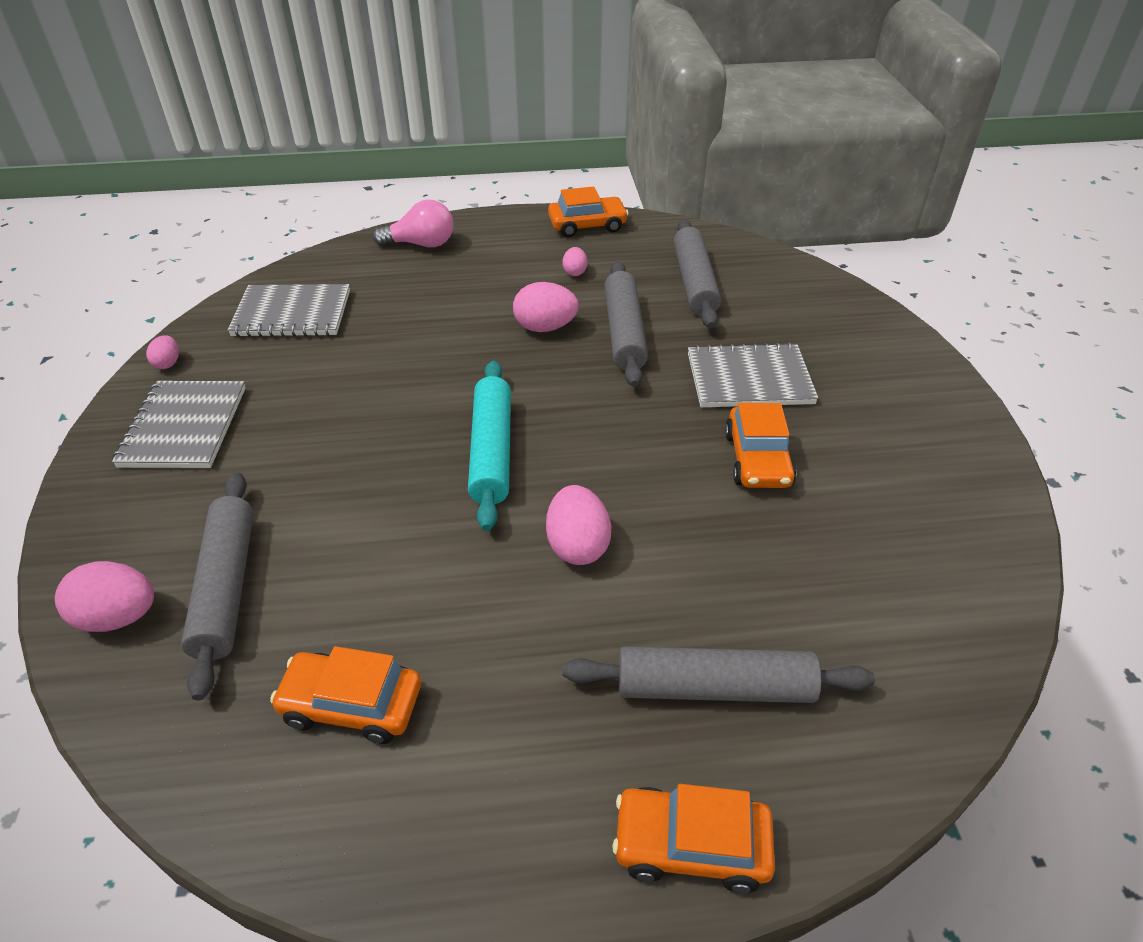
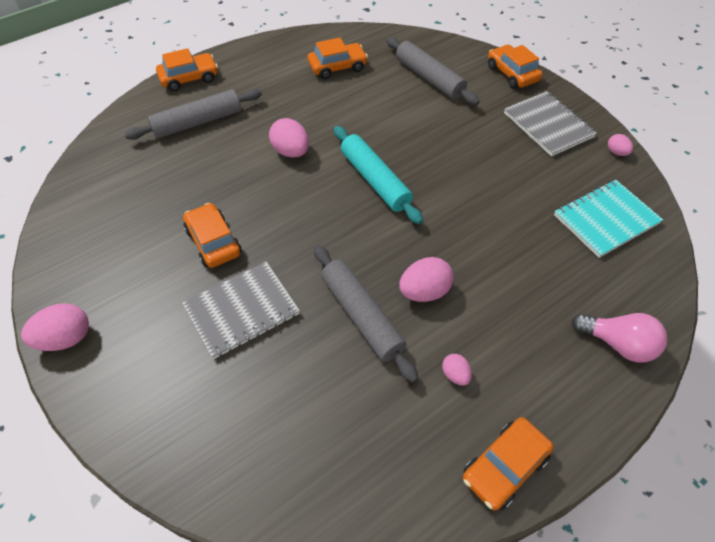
camera: 150 degrees right, 10 degrees up
(95, 530) = (512, 74): none -> orange car
(118, 617) = (455, 56): pink egg -> pink egg (66, 339)
(292, 313) = (606, 219): grey notebook -> turquoise notebook
(421, 244) = (617, 344): pink light bulb -> pink light bulb turned 120 degrees counterclockwise
(694, 283) = (338, 417): grey rolling pin -> none

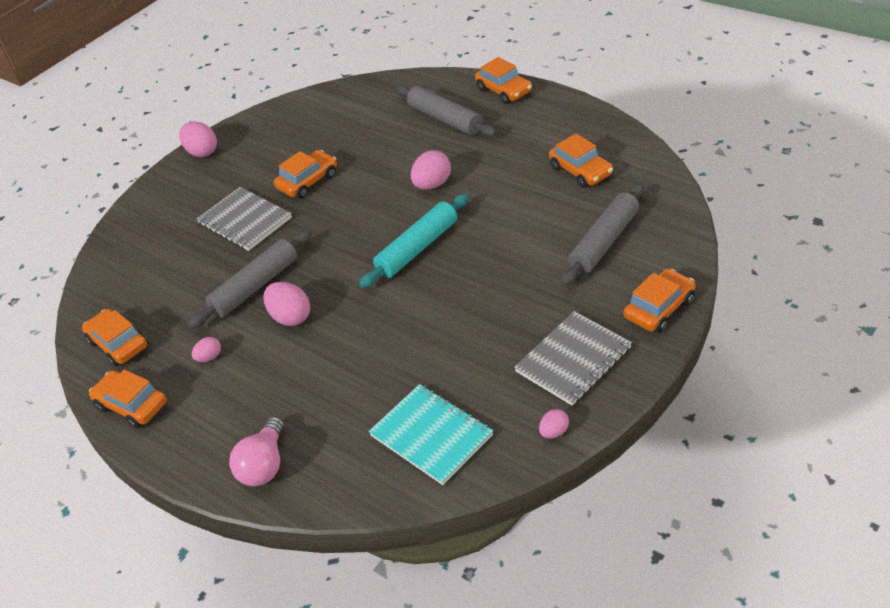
camera: 80 degrees right, 10 degrees down
(394, 477) = (118, 344): none -> orange car

